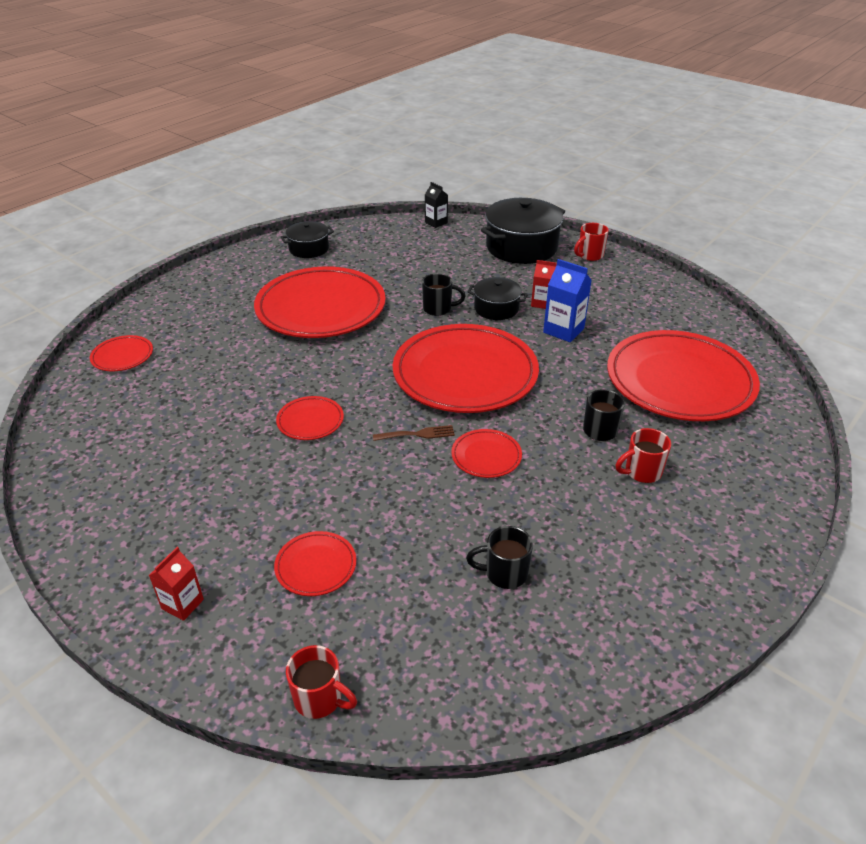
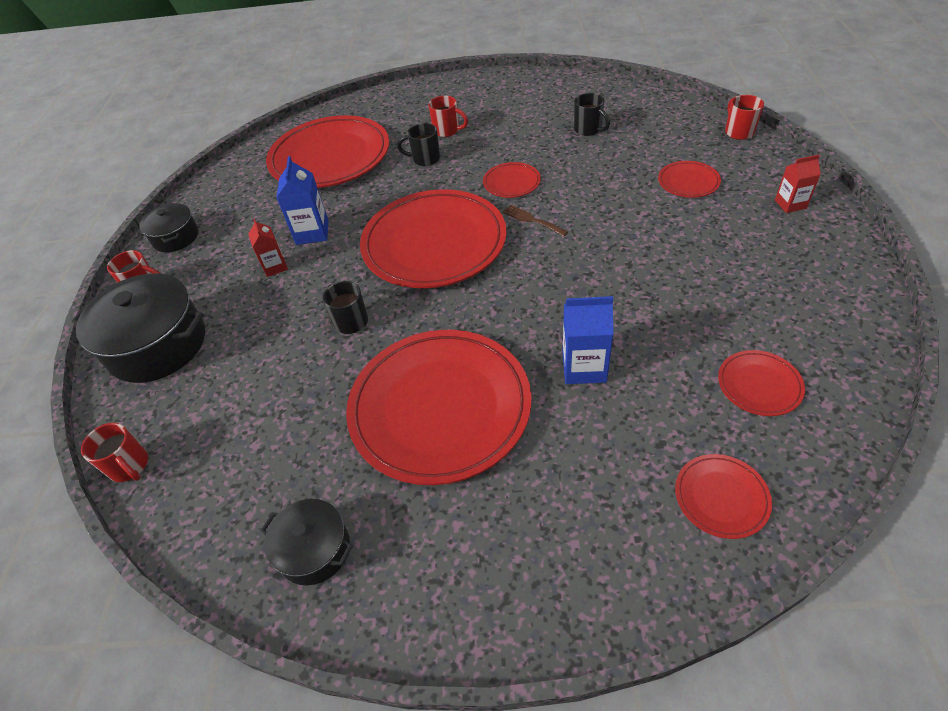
camera: 125 degrees left, 10 degrees up
(257, 367) = (584, 367): none -> blue carton
(310, 421) = (594, 277): red plate -> red plate (759, 385)
(436, 222) = (130, 466): black carton -> red mug
(496, 308) = (312, 286): black pot -> black pot (176, 237)

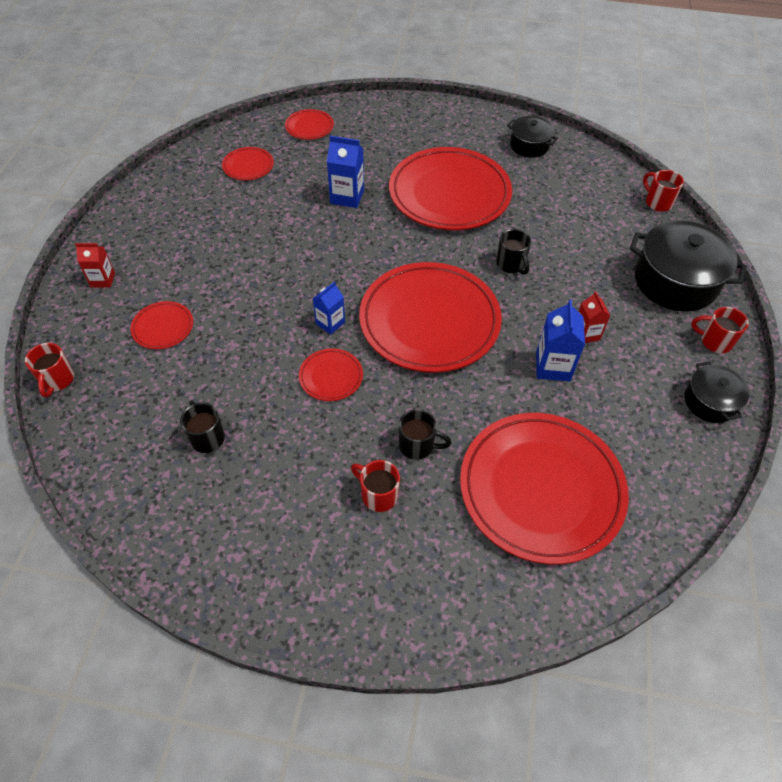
camera: 175 degrees left, 5 degrees up
(532, 220) = (330, 323): brown fork -> blue carton

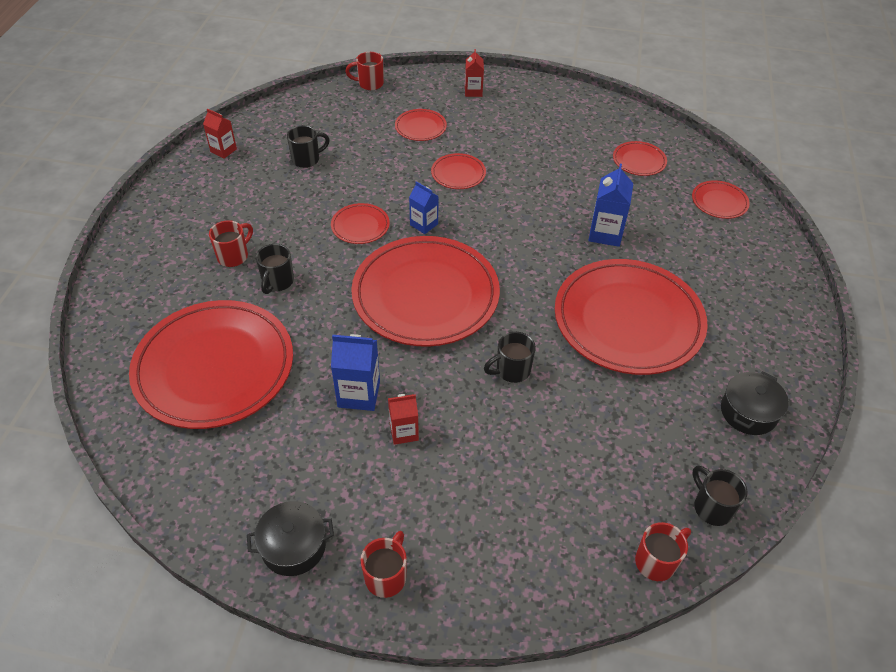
camera: 90 degrees right, 5 degrees down
(172, 538) = (223, 150): none -> red carton
(252, 295) = (458, 174): none -> red plate
(610, 173) = (711, 507): none -> black mug
(675, 281) = (493, 551): black pot -> none

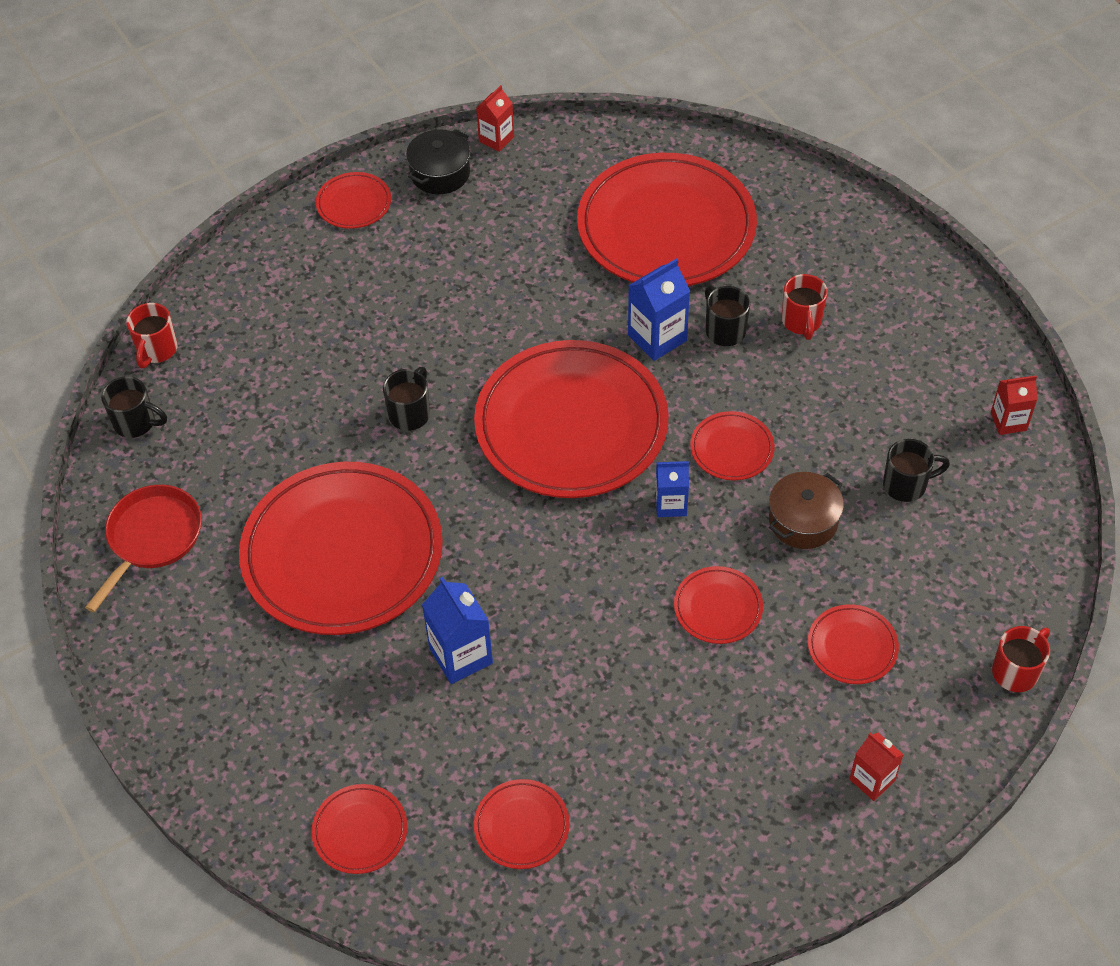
camera: 140 degrees right, 5 degrees up
(307, 159) = (906, 485): black mug -> black mug turned 120 degrees counterclockwise
(359, 394) = (521, 296): blue carton -> blue carton (657, 338)
(373, 177) = (803, 521): none -> brown pot
(386, 576) = (354, 203): red mug -> red plate
(404, 432) = (448, 296): red carton -> red carton (496, 139)
(748, 412) = (152, 538): black pot -> red pan

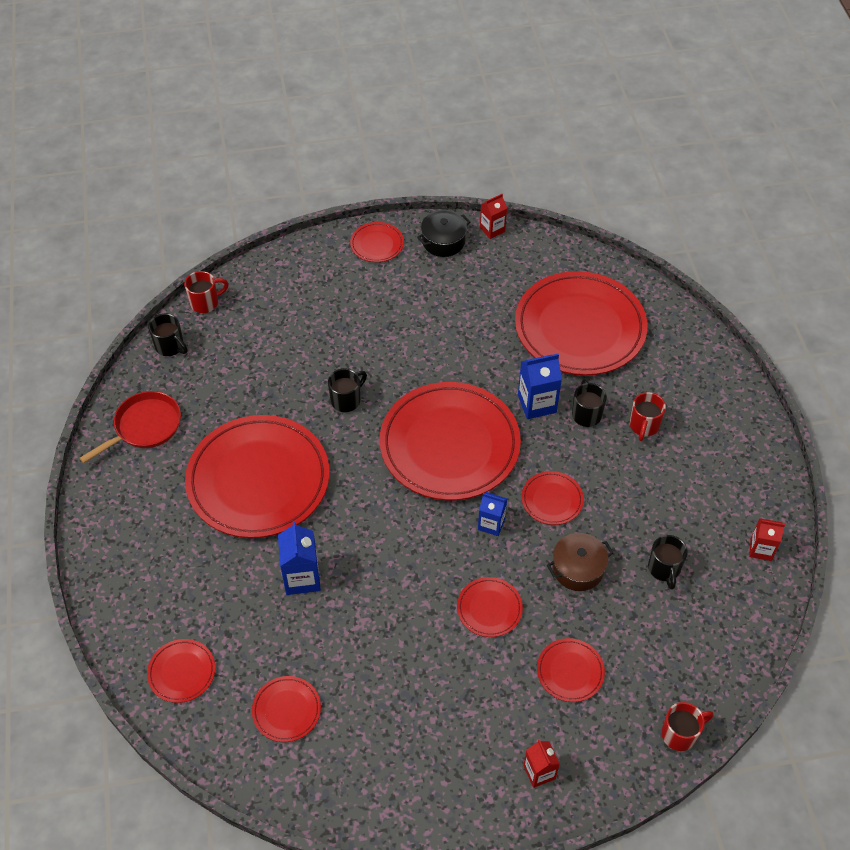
camera: 20 degrees right, 0 degrees up
(157, 350) = (205, 302): red mug -> red mug turned 150 degrees counterclockwise
(906, 485) = (664, 569): black mug -> black mug turned 75 degrees clockwise

